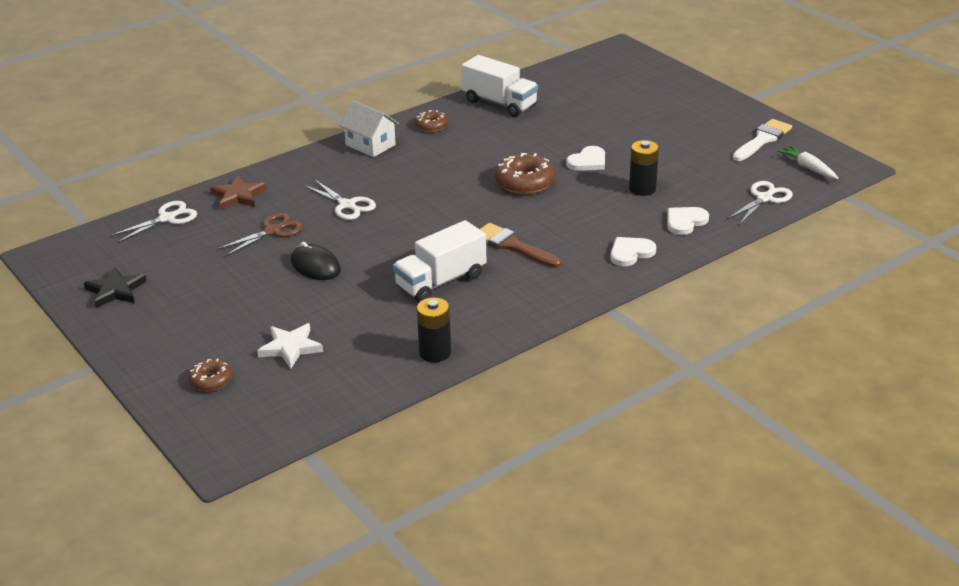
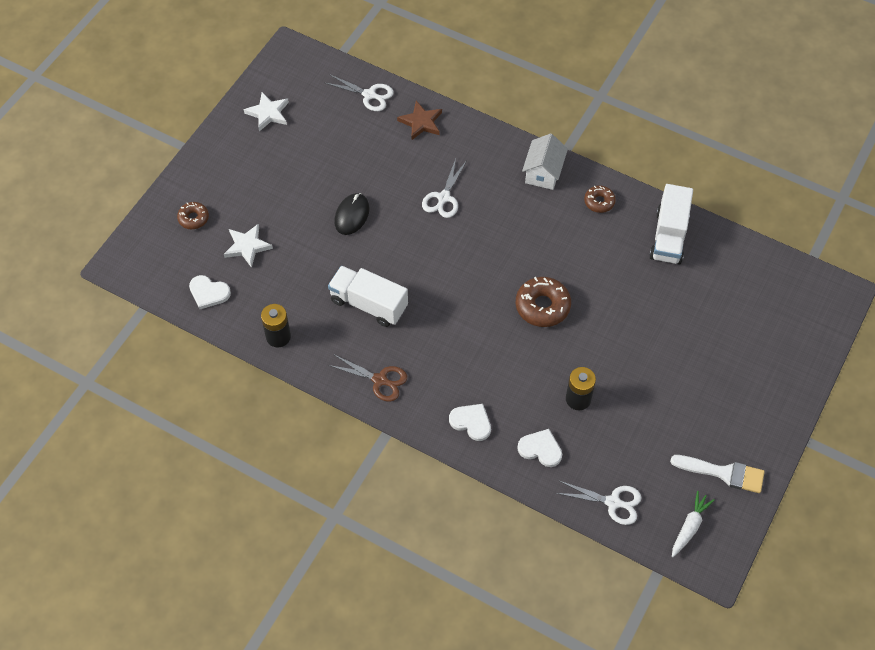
camera: 65 degrees right, 25 degrees up
(115, 291) = (268, 113): black star -> white star
(272, 231) = (384, 167): brown scissors -> brown scissors (380, 380)
(513, 246) = (441, 334): brown brush -> none
(588, 161) = (603, 341): white heart -> white heart (208, 293)

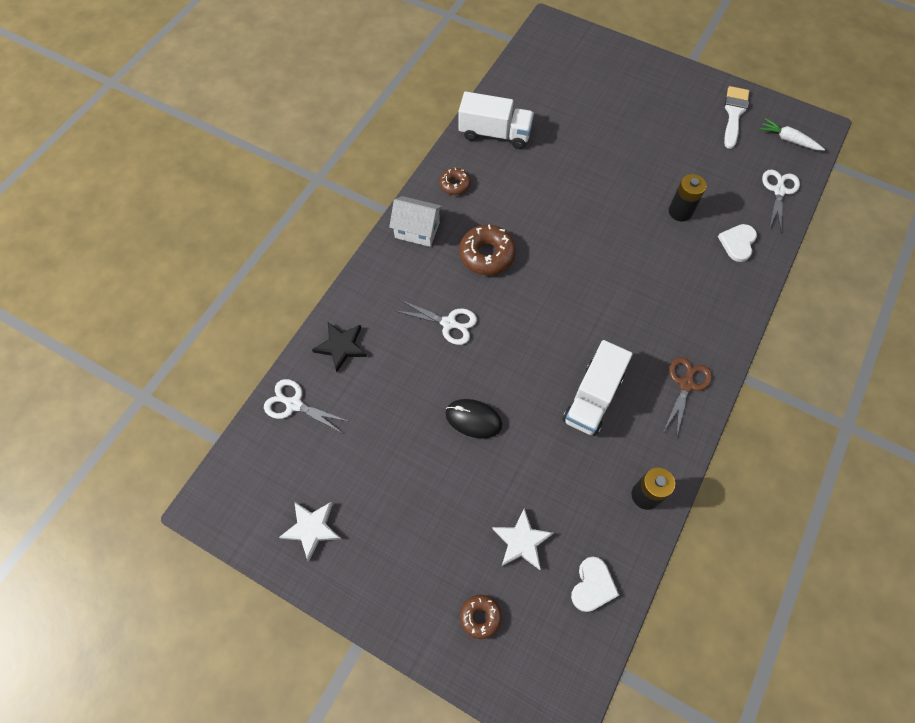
camera: 90 degrees left, 5 degrees up
(369, 95) = (294, 404): white scissors -> white scissors turned 90 degrees counterclockwise
(421, 122) = (341, 347): brown star -> black star
(471, 422) = (720, 299): white heart -> none
(542, 306) = (581, 236): brown donut -> brown donut (487, 255)

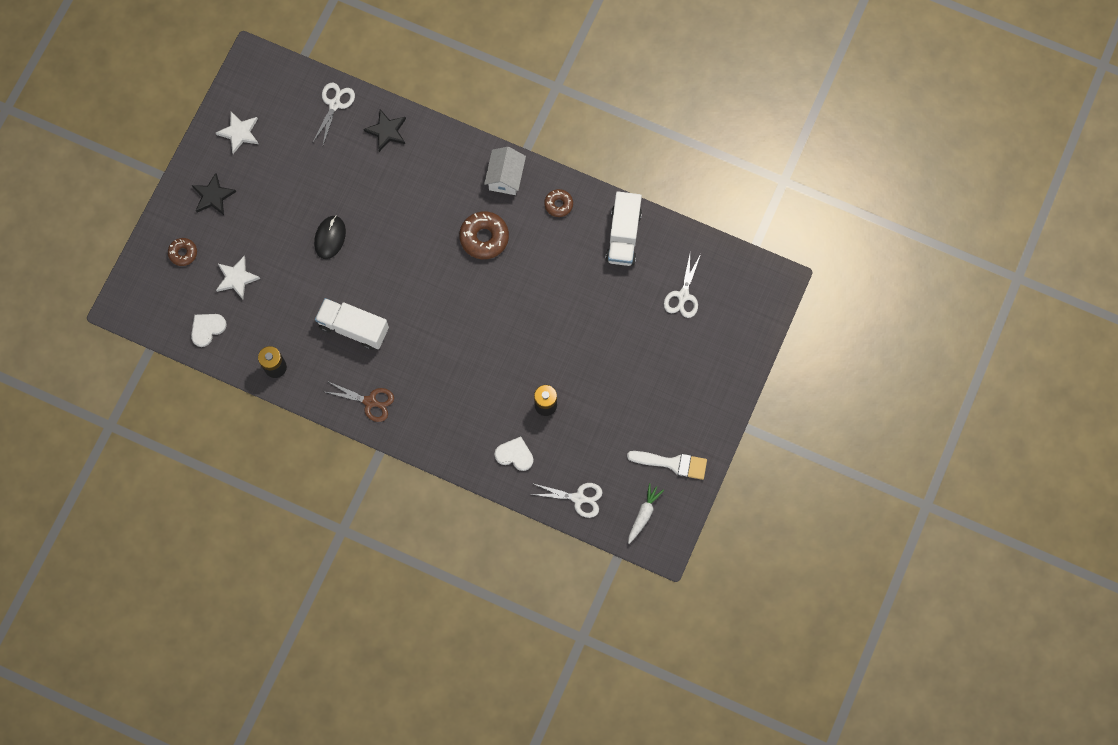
camera: 85 degrees right, 10 degrees up
(399, 569) = (213, 196): none -> black star
(449, 323) = (414, 212): white scissors -> white scissors (683, 295)
(593, 586) = (207, 329): white heart -> white heart turned 120 degrees clockwise

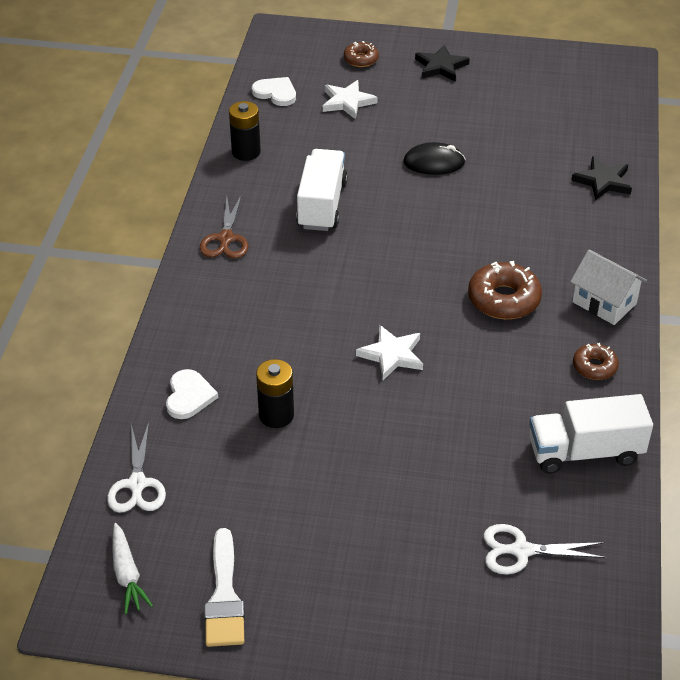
camera: 75 degrees right, 30 degrees down
(239, 133) = (529, 70): white star -> white star (392, 355)
(334, 104) = (611, 133): white scissors -> none
(505, 177) = (604, 303): white house -> white house turned 45 degrees clockwise
(643, 514) = (127, 574): white carrot -> white carrot turned 60 degrees clockwise

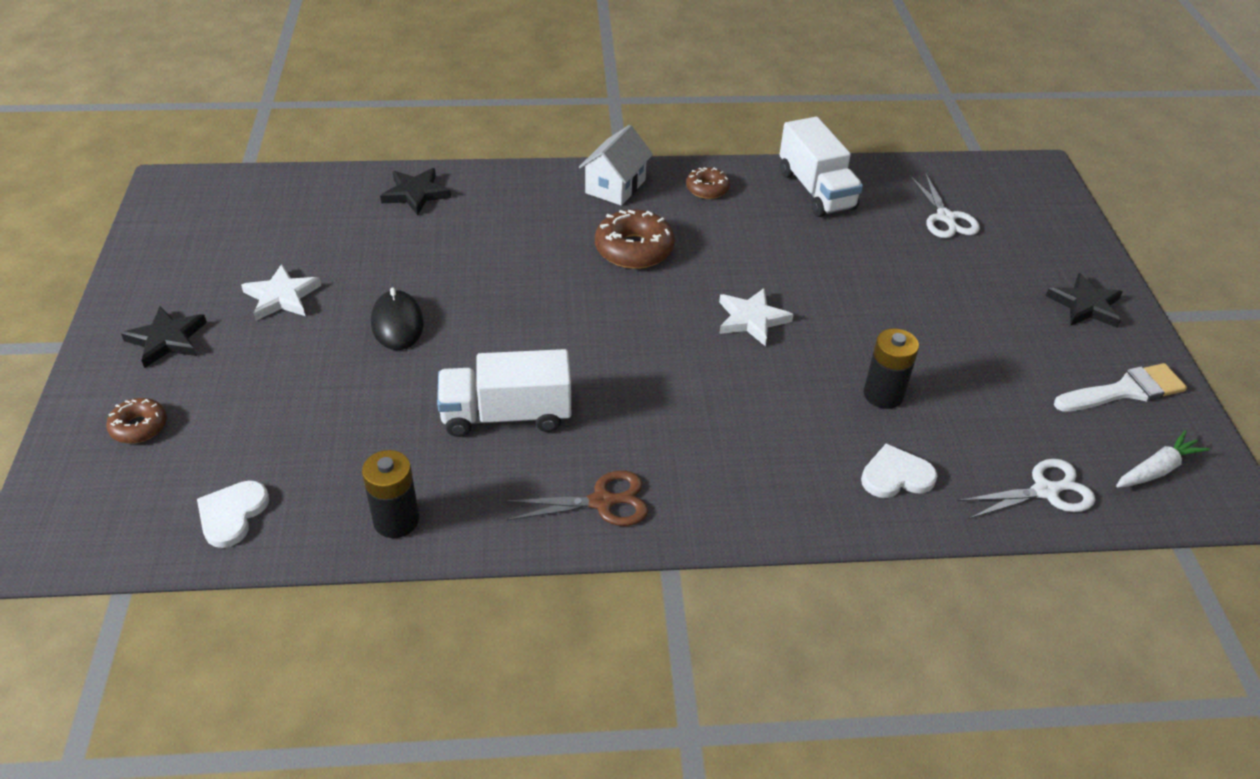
camera: 105 degrees left, 0 degrees up
(347, 102) = (258, 425): white star -> white star (282, 297)
(351, 620) = (1085, 305): none -> black star

